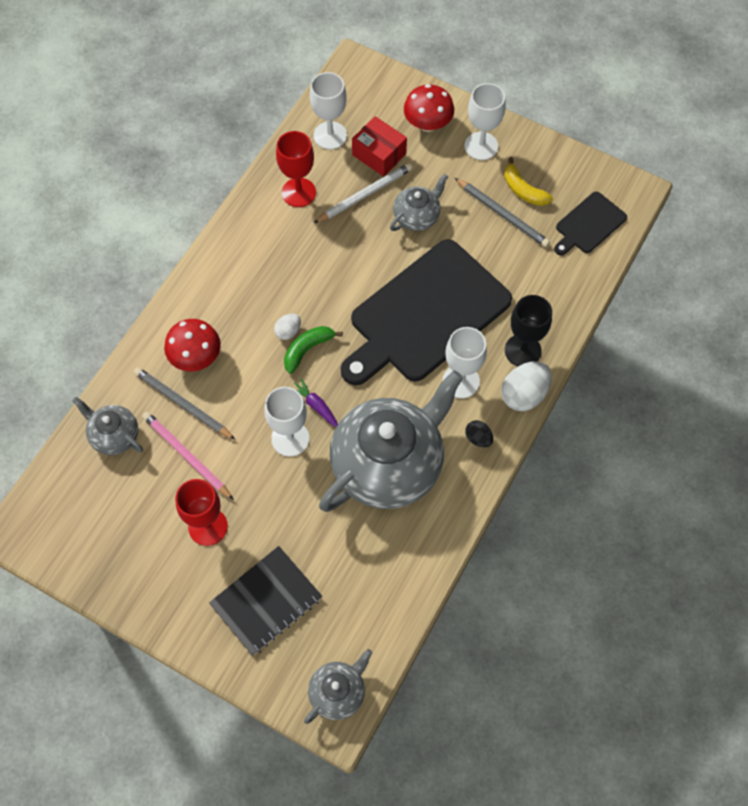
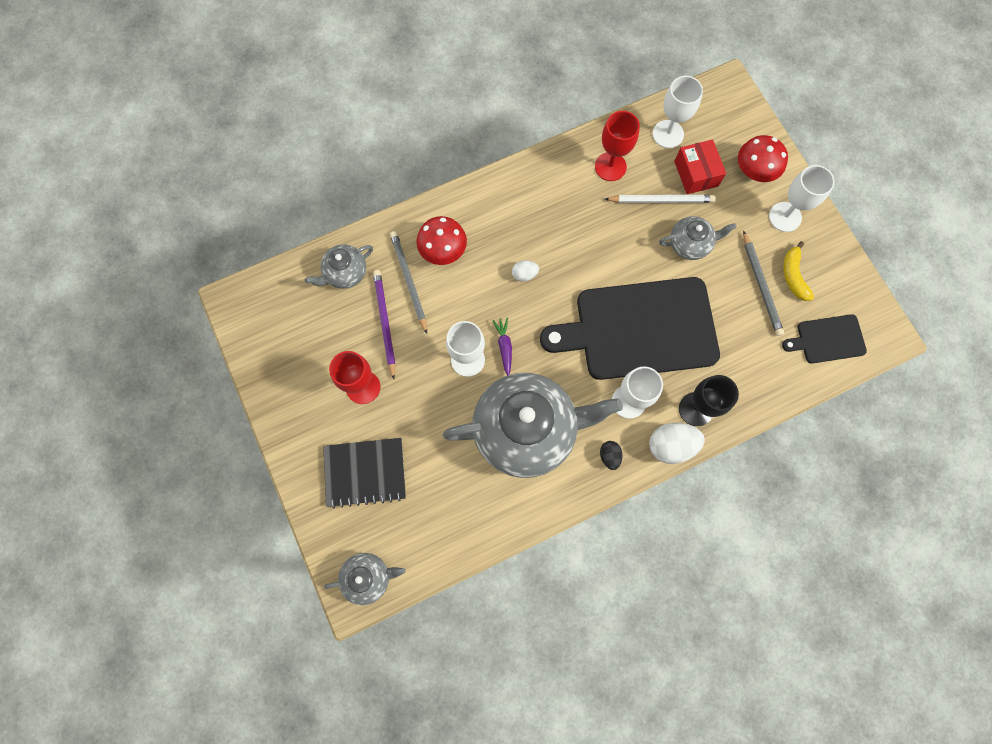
camera: 35 degrees right, 10 degrees up
(114, 435) = (345, 273): grey teapot -> grey teapot turned 105 degrees counterclockwise
(186, 456) = (385, 323): pink pencil -> purple pencil
(307, 349) = (529, 298): green banana -> none

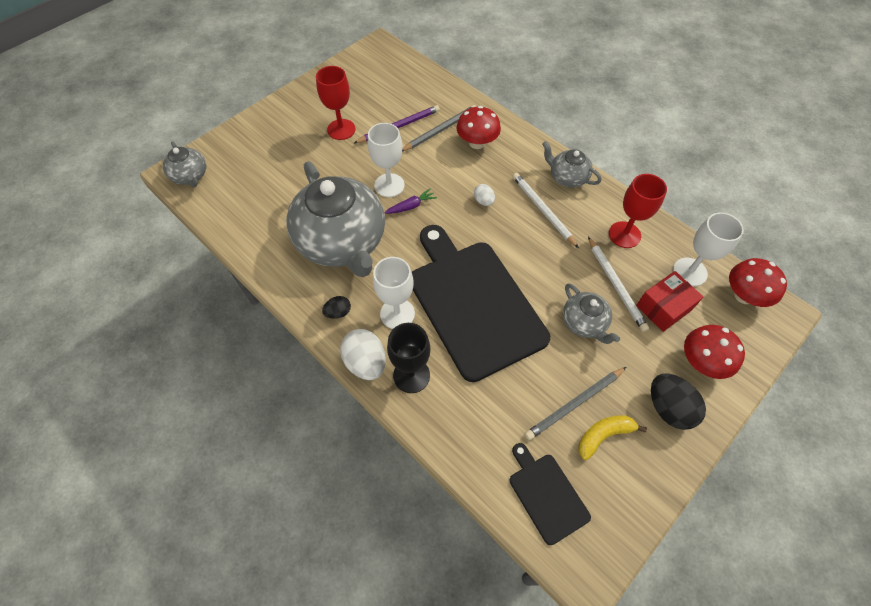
camera: 70 degrees right, 15 degrees down
(345, 273) = (429, 93): grey teapot -> grey teapot (567, 177)
(365, 472) = (273, 150): black notebook -> none
(556, 224) = (543, 210): none -> white pencil
(704, 105) = (744, 295): none -> red mushroom
(785, 217) = (668, 408): white goblet -> black egg

